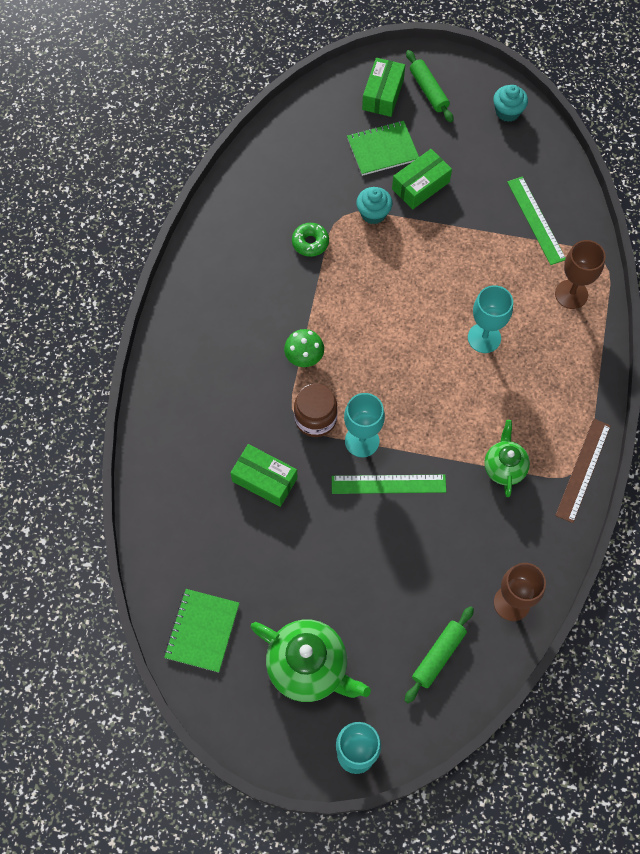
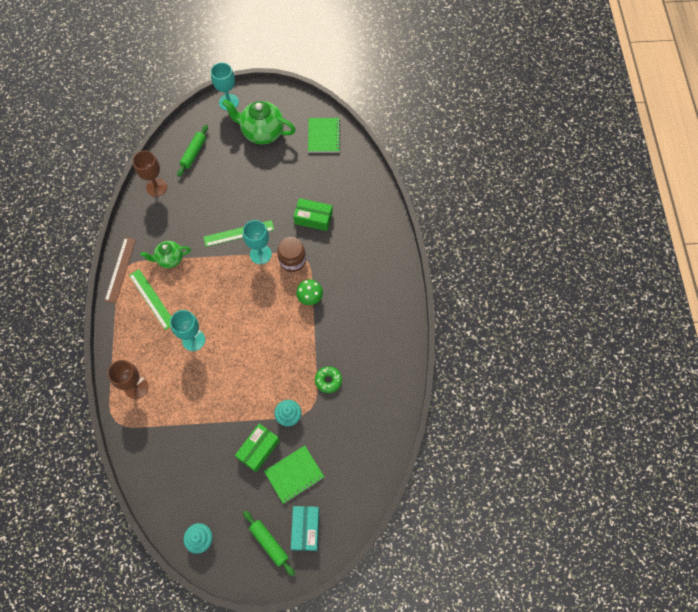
camera: 165 degrees right, 0 degrees up
(383, 94) = (305, 529): green box -> turquoise box
(504, 467) = (170, 259): green teapot -> green teapot turned 90 degrees clockwise
(536, 220) = (167, 442): green ruler -> green ruler (152, 299)

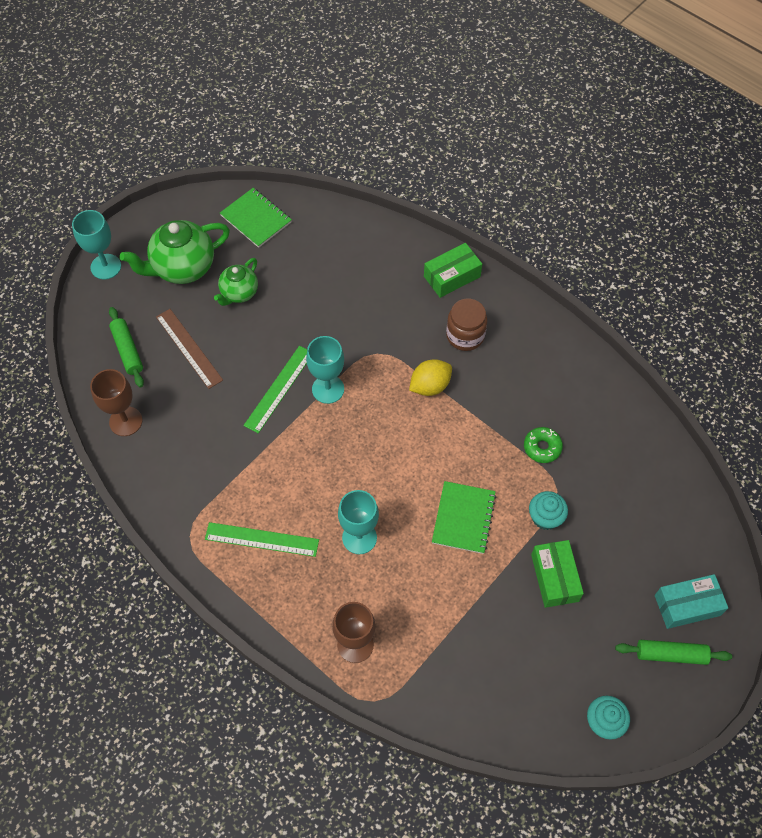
camera: 45 degrees left, 5 degrees down
(120, 269) = (187, 542): brown ruler -> brown ruler (189, 348)
(170, 259) = (233, 481): green teapot -> green teapot (239, 293)
(292, 260) = (369, 366): brown jar -> brown jar (465, 335)
(294, 474) = (616, 566): green notebook -> green notebook (463, 518)
(305, 529) = (687, 605): turquoise box -> turquoise box turned 60 degrees counterclockwise
(310, 297) = (430, 386): green mushroom -> yellow lemon
(313, 218) = (341, 307): green box -> green box (452, 276)

